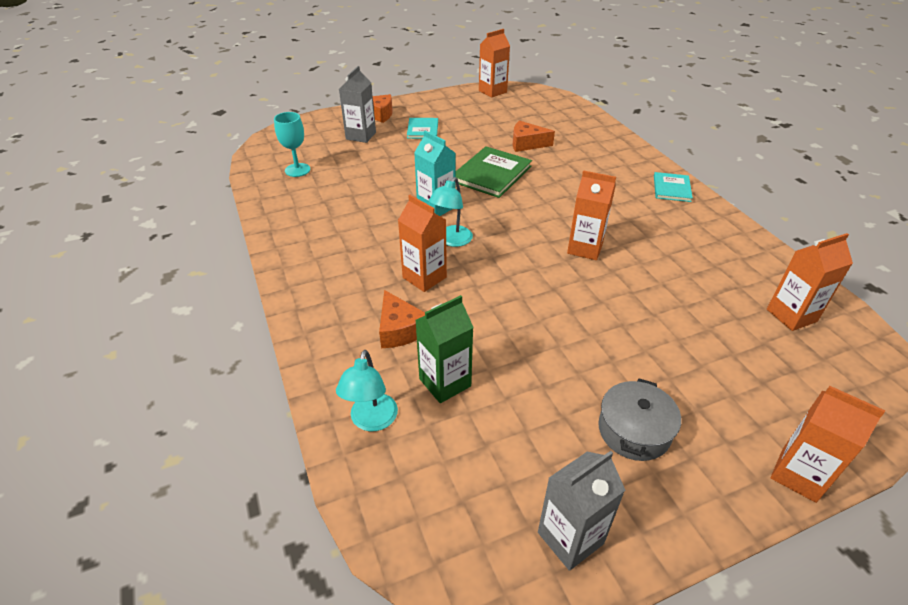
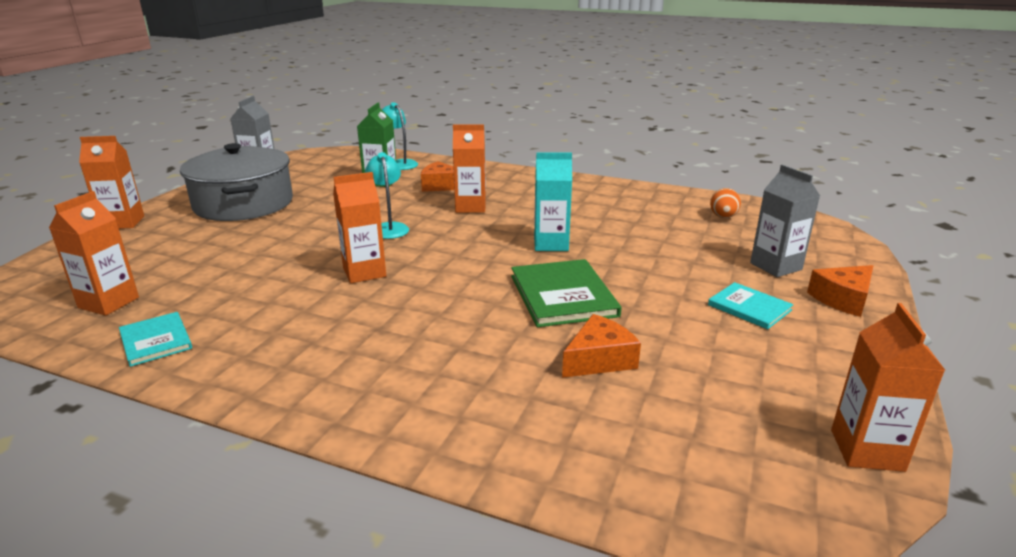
camera: 135 degrees right, 15 degrees down
(297, 170) = (723, 217): turquoise goblet -> orange egg
(451, 240) = (491, 230): turquoise lamp -> turquoise lamp (389, 228)
(634, 430) = (244, 204): grey pot -> grey pot, size x1.88
(671, 188) = (307, 393): turquoise book -> turquoise book (156, 341)

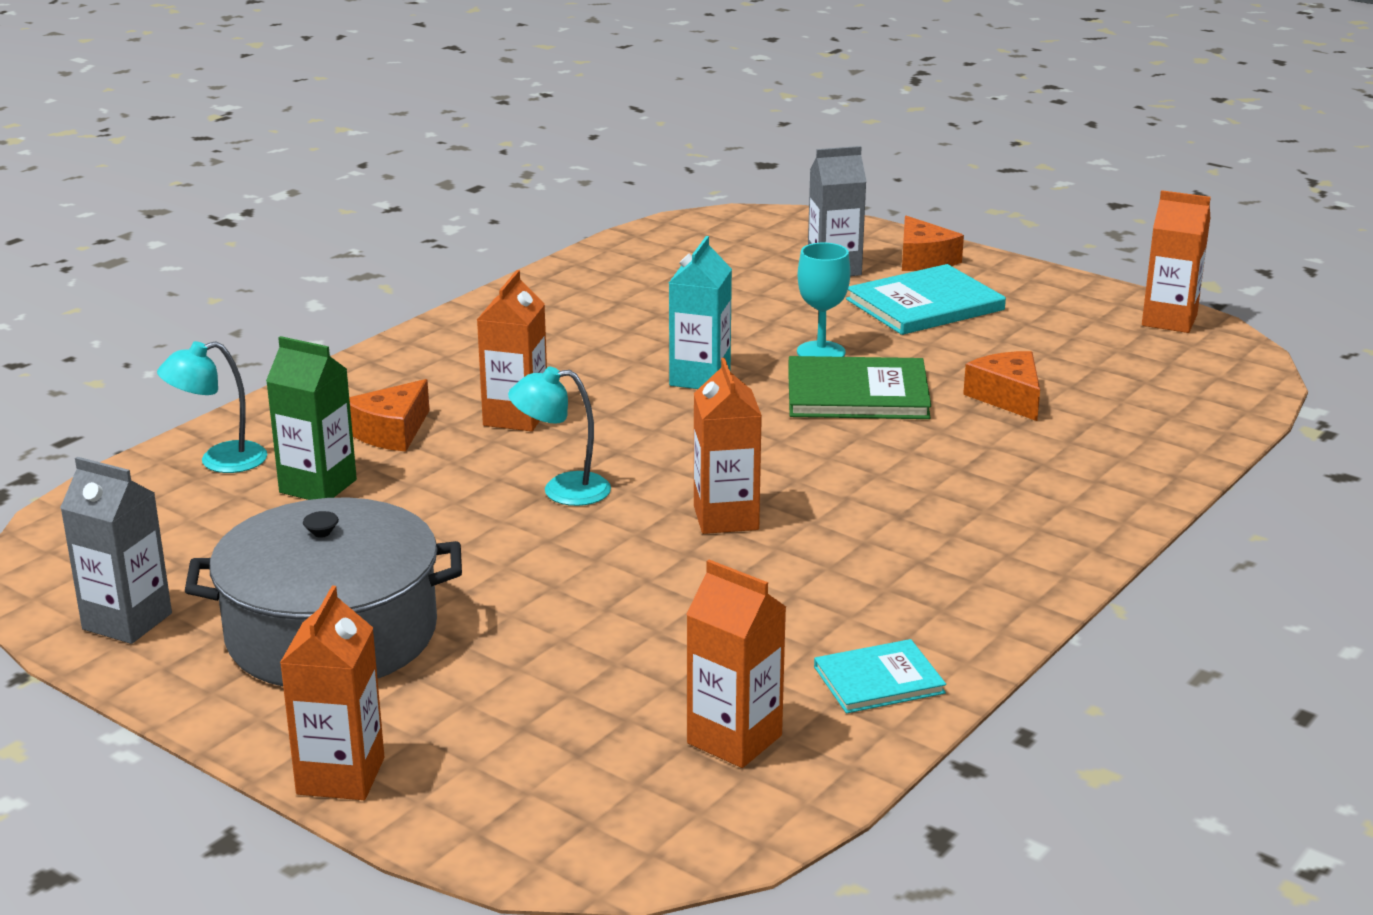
camera: 75 degrees left, 0 degrees up
(622, 276) = (821, 352): none -> turquoise goblet
(723, 217) = (676, 261): orange egg -> none
(749, 307) = (925, 305): turquoise book -> turquoise book, size x1.66

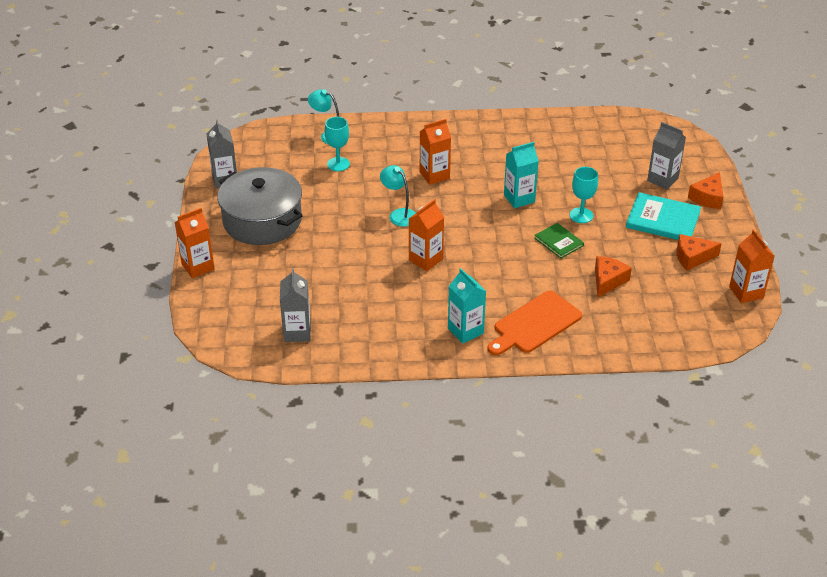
camera: 50 degrees right, 15 degrees up
(318, 486) = (338, 164): green carton -> turquoise goblet
(391, 432) = (390, 156): orange cheese -> orange cheese (692, 257)
(734, 739) = (297, 332): orange carton -> grey carton
(857, 393) = (558, 242): green book -> green book, size x0.60
(878, 680) = (364, 346): turquoise book -> none
(970, 562) = (465, 331): none -> turquoise carton
(1035, 495) = (535, 324): none -> orange cutting board

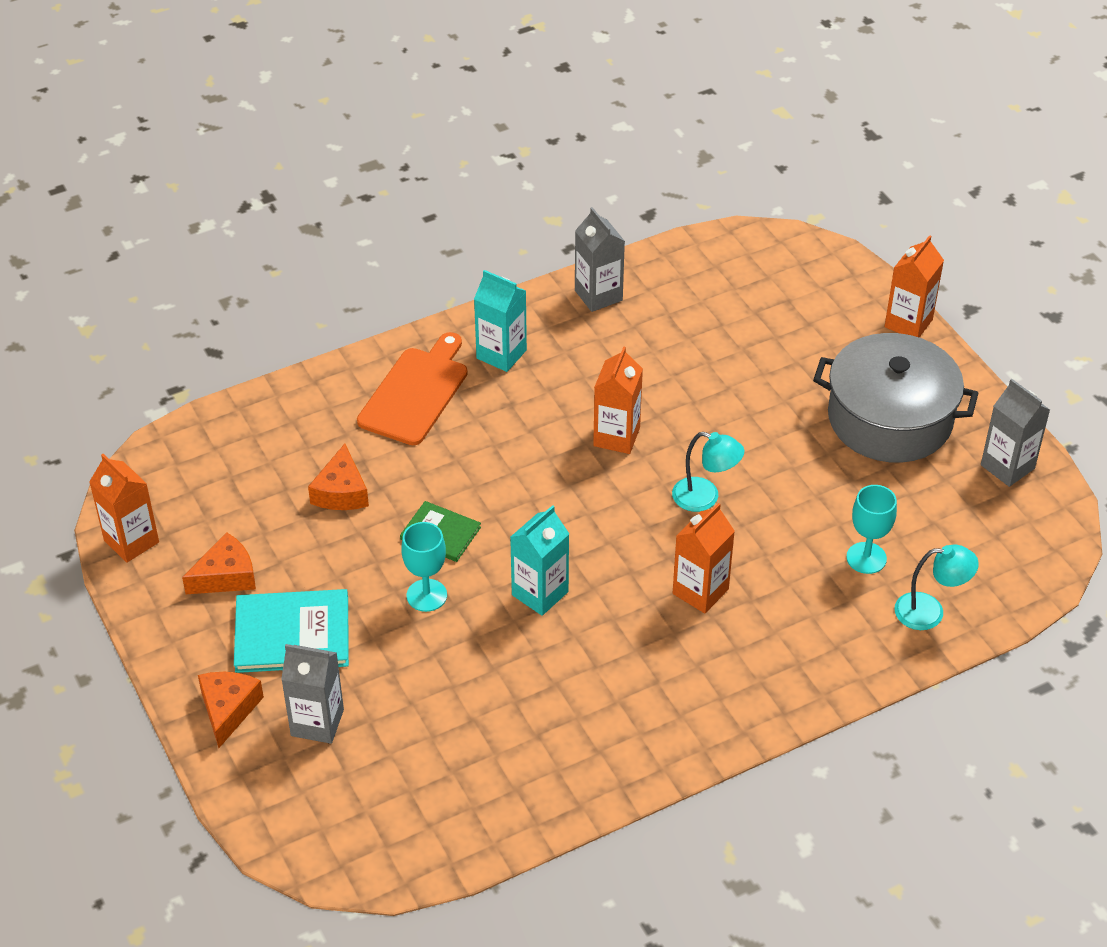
camera: 155 degrees right, 5 degrees up
(297, 332) = (709, 284): grey carton -> grey carton (598, 295)

